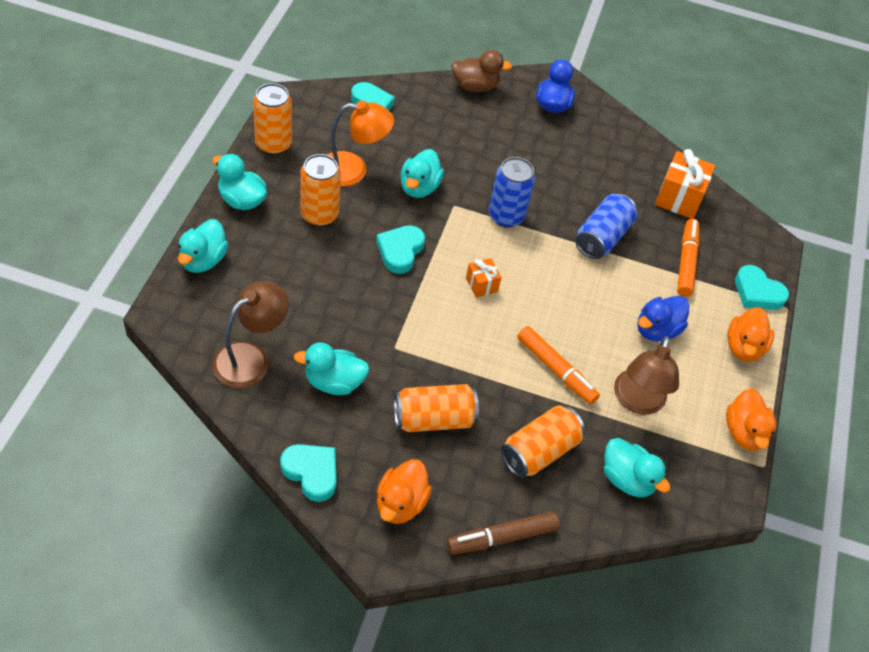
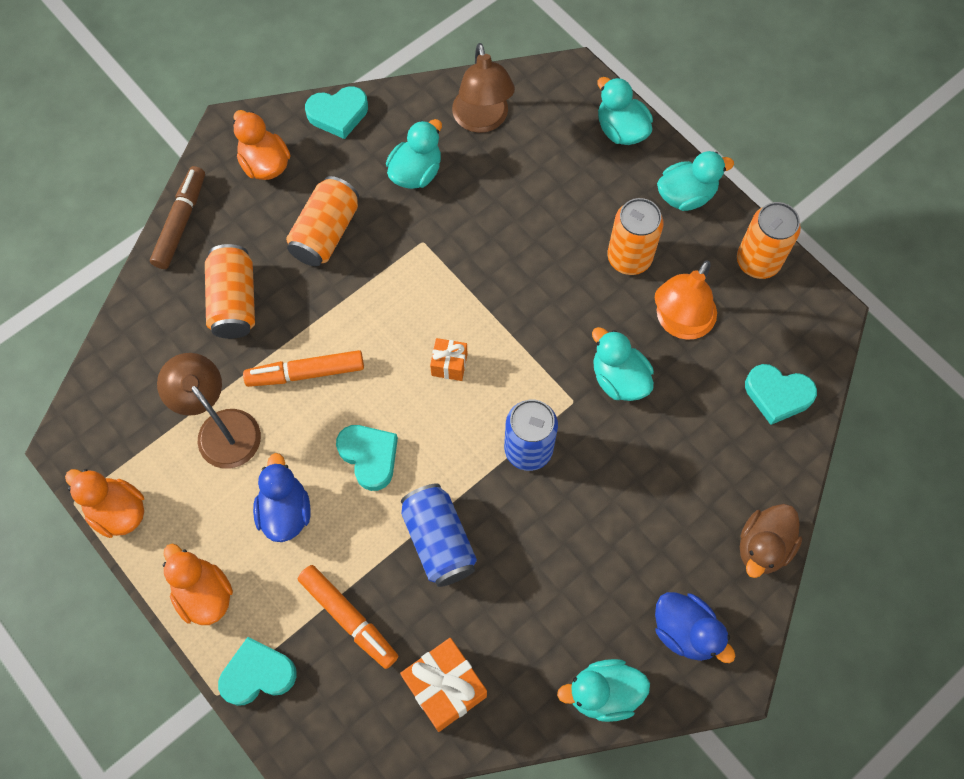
camera: 130 degrees right, 15 degrees up
(400, 251) = (538, 309): turquoise heart -> turquoise heart (369, 457)
(627, 479) = (155, 360): turquoise duck -> turquoise duck (603, 693)

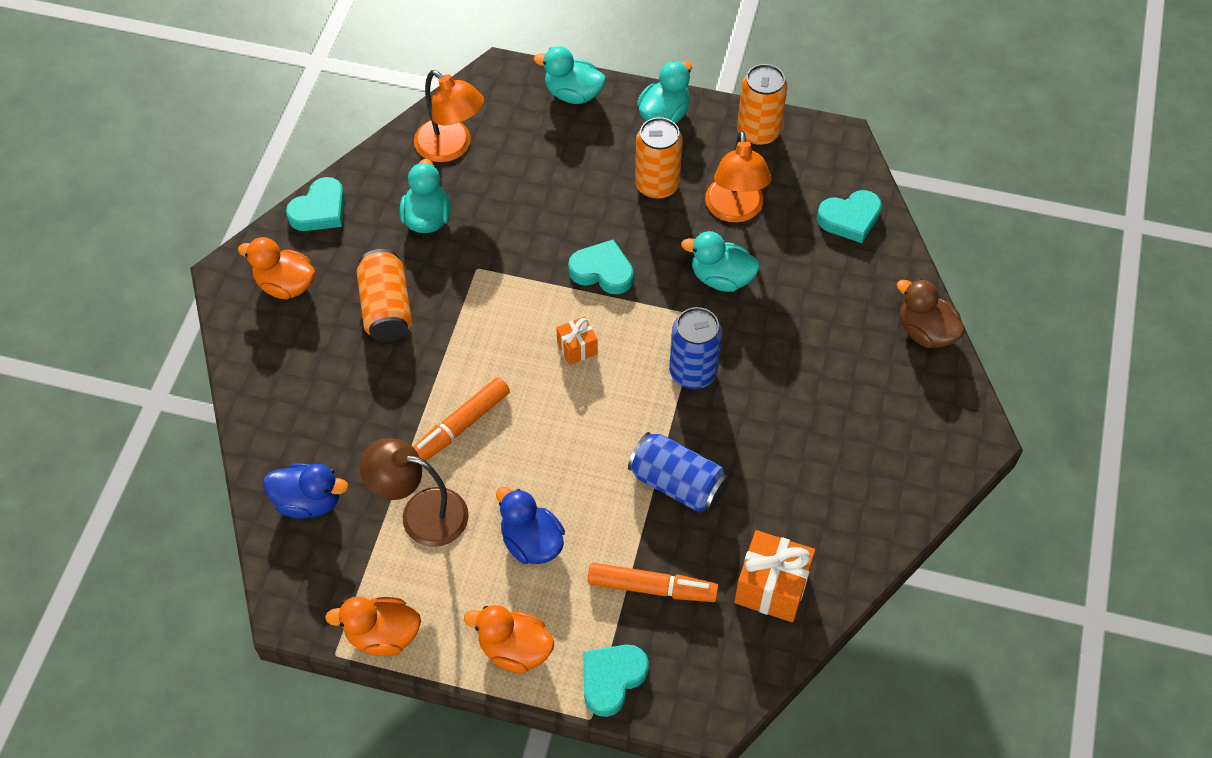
camera: 35 degrees left, 10 degrees down
(181, 222) = (246, 374): brown marker -> none
(234, 302) = (349, 408): orange can -> none
(369, 457) = (568, 457): turquoise heart -> turquoise heart (602, 271)
(482, 120) = (451, 148): brown lamp -> orange lamp
(603, 693) = (894, 510): turquoise duck -> none
(685, 631) = (918, 427): blue duck -> blue duck (308, 501)
(763, 546) = (925, 332): brown duck -> brown duck turned 135 degrees clockwise

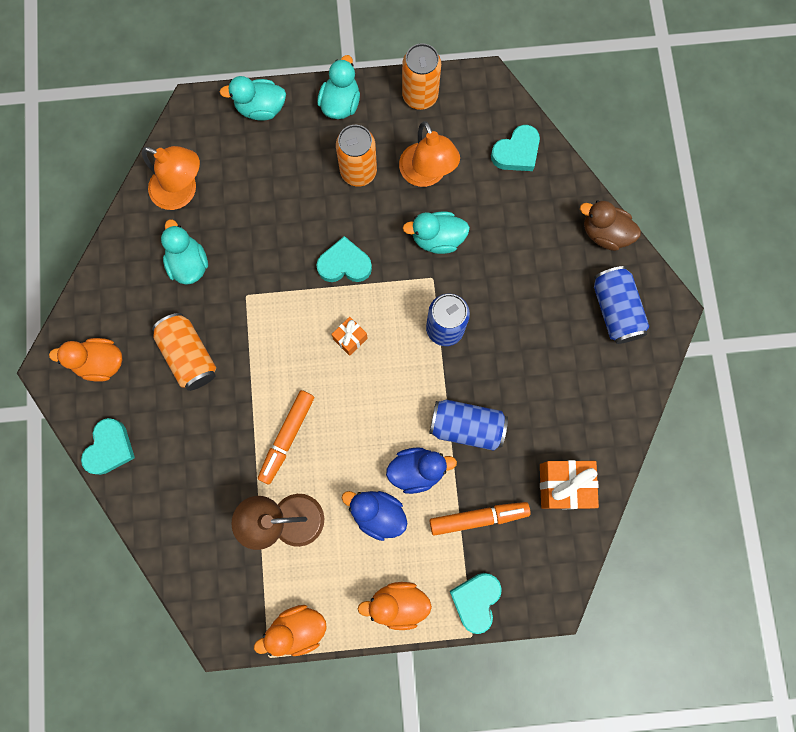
camera: 20 degrees left, 20 degrees up
(308, 501) = (197, 542): blue duck -> blue duck (417, 470)
(320, 210) = (99, 286): turquoise heart -> turquoise heart (110, 448)
(909, 417) = (615, 310): none -> blue can

